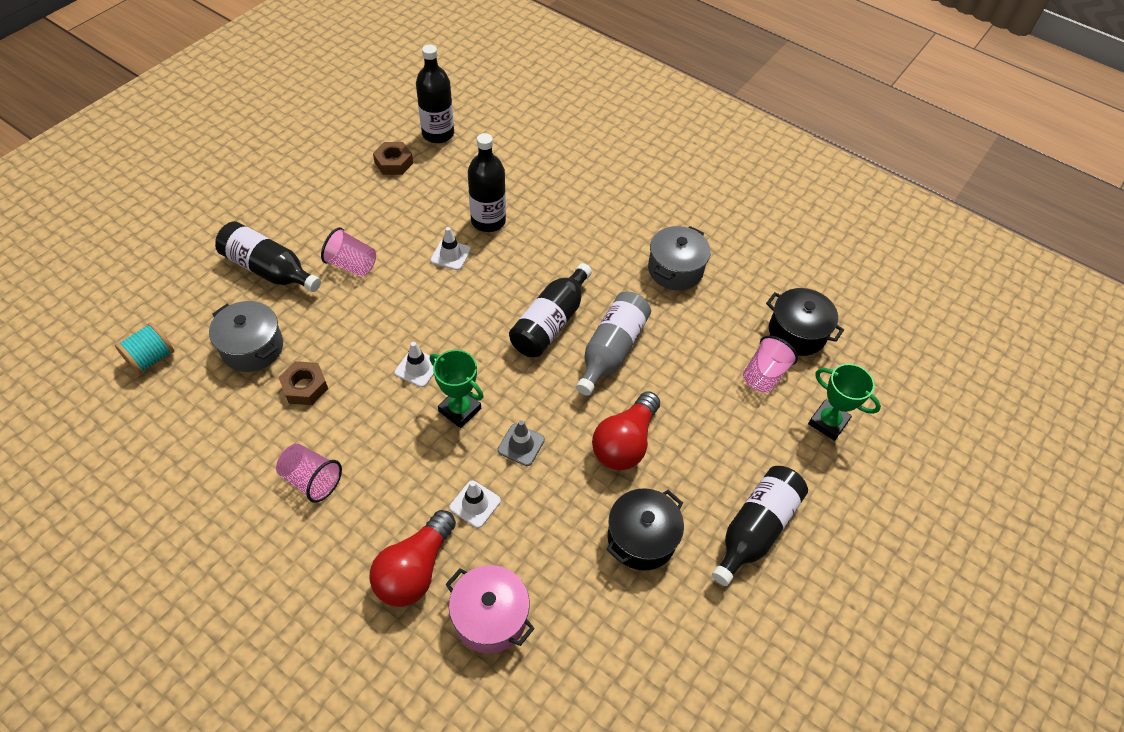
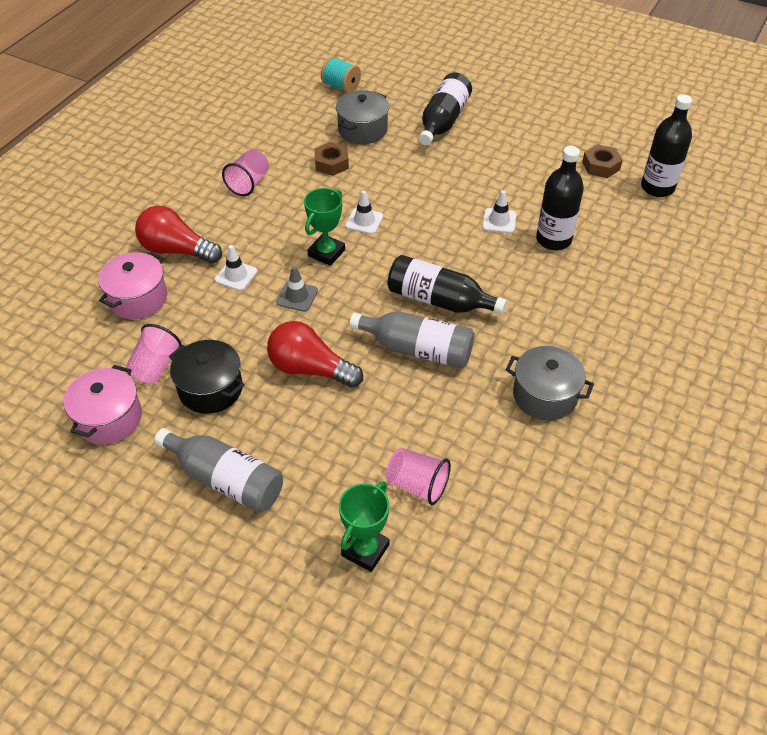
camera: 85 degrees right, 5 degrees down
(352, 265) = (465, 164): pink cup -> pink cup (156, 366)
(672, 646) = (109, 418): none -> pink pot
(755, 529) = (225, 479): black bottle -> grey bottle
(797, 333) = (488, 519): black pot -> none

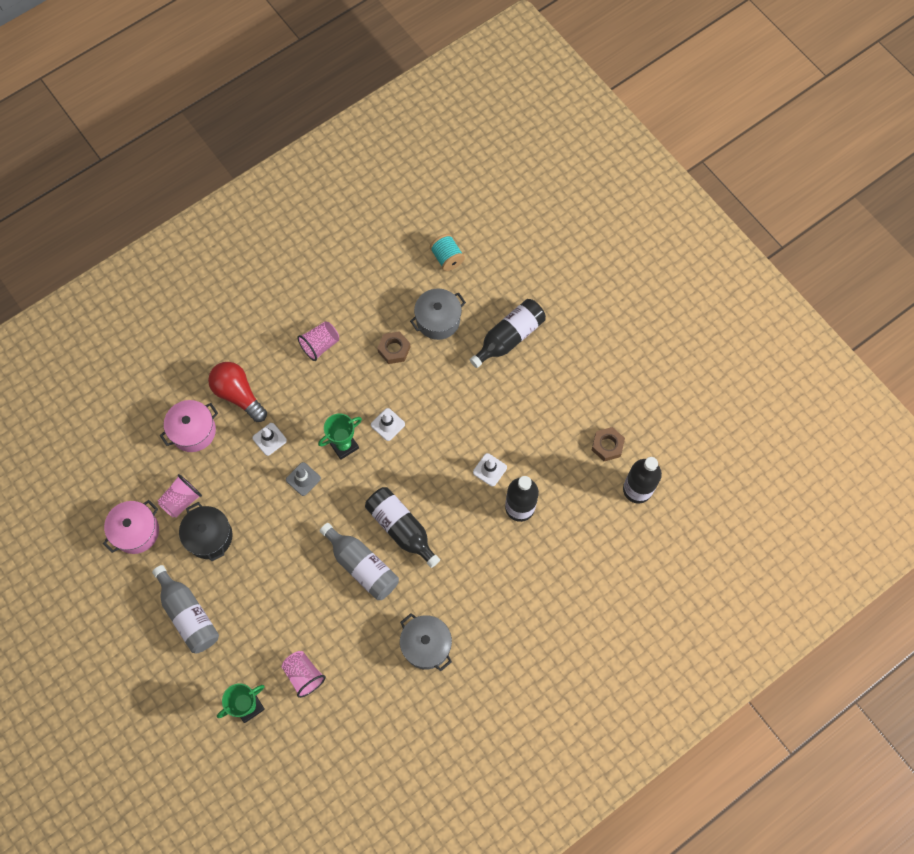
camera: 25 degrees right, 20 degrees up
(310, 369) = (281, 549): red light bulb -> none

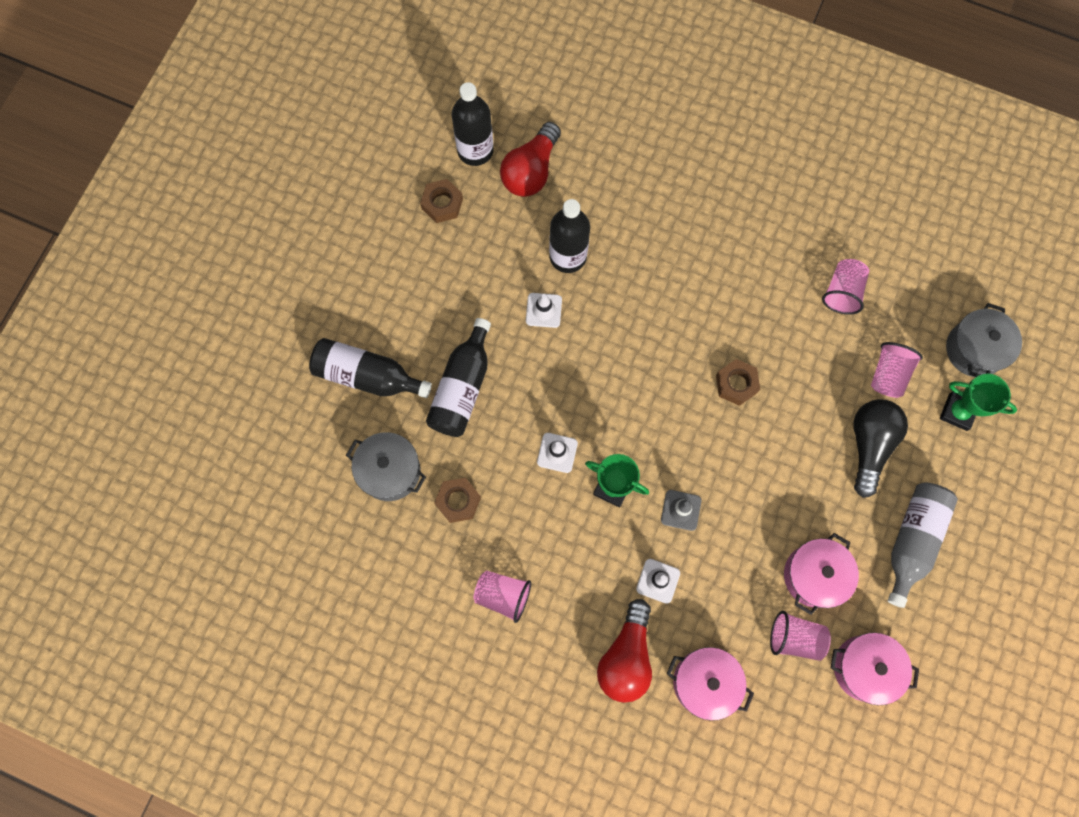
camera: 120 degrees left, 5 degrees up
(209, 536) = (814, 575): black pot -> pink pot
(265, 628) = (869, 445): none -> black light bulb
(362, 566) = (736, 384): grey bottle -> brown nut
(381, 683) = (842, 292): none -> pink cup
(401, 528) = (669, 366): black bottle -> black bottle (462, 387)
(426, 645) = (775, 270): grey pot -> grey pot (974, 349)
(447, 258) = (298, 508): turquoise spool -> none
(600, 519) = (531, 171): none -> red light bulb

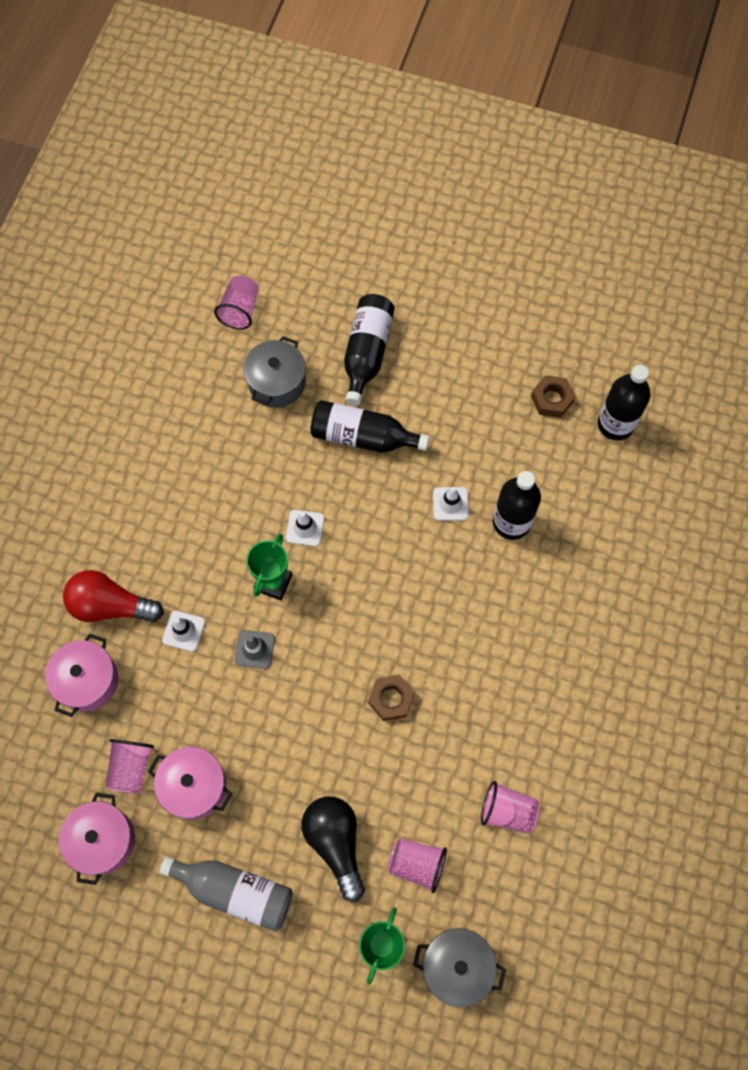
camera: 85 degrees right, 5 degrees down
(458, 501) = (252, 444): brown nut -> none
(503, 595) = (165, 491): pink cup -> pink cup (240, 310)
(531, 171) = (601, 479): red light bulb -> none
(869, 445) = (335, 843): black light bulb -> black light bulb turned 120 degrees counterclockwise

